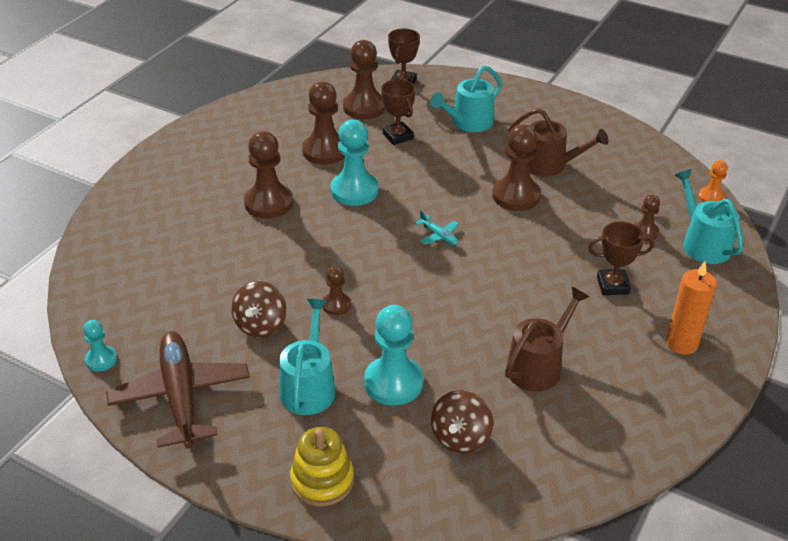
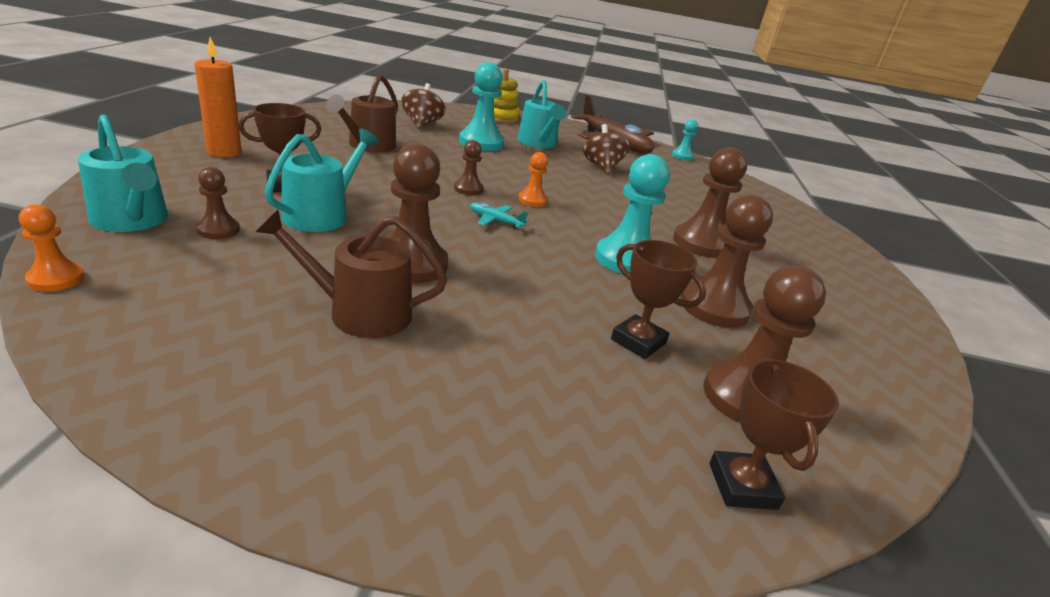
camera: 155 degrees right, 10 degrees down
(336, 305) = (556, 176): brown pawn -> brown pawn (468, 189)
(390, 262) = (532, 200): none -> orange pawn
(468, 123) = (535, 386): turquoise watering can -> turquoise watering can (321, 215)

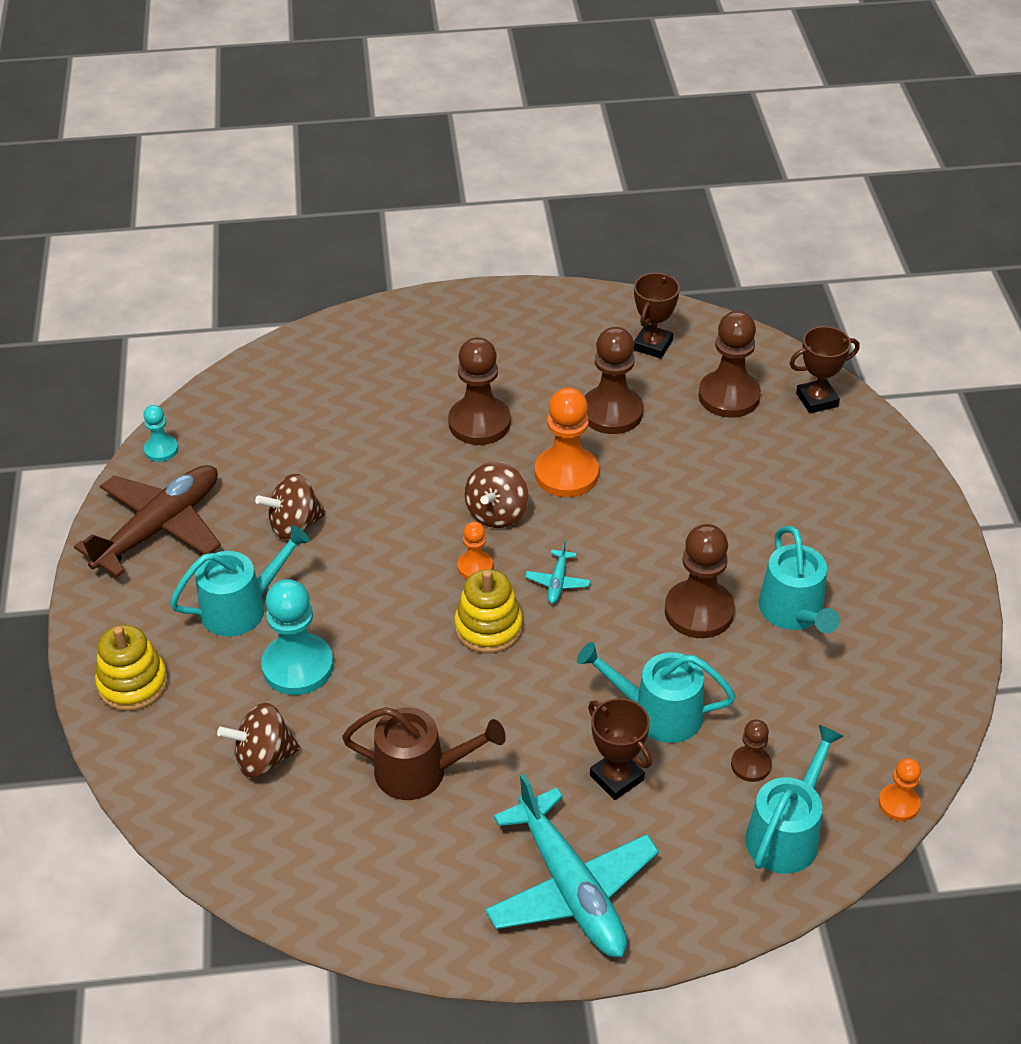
camera: 100 degrees left, 15 degrees up
(224, 152) = (570, 888): orange candle -> turquoise plane
(360, 313) = (794, 612): brown watering can -> turquoise watering can
(468, 189) = (488, 627): brown pawn -> yellow stacking toy
(587, 221) = (497, 513): none -> brown spinning top
(626, 260) = (566, 474): turquoise pawn -> orange pawn
(638, 341) = (704, 453): brown trophy -> brown trophy (652, 345)

